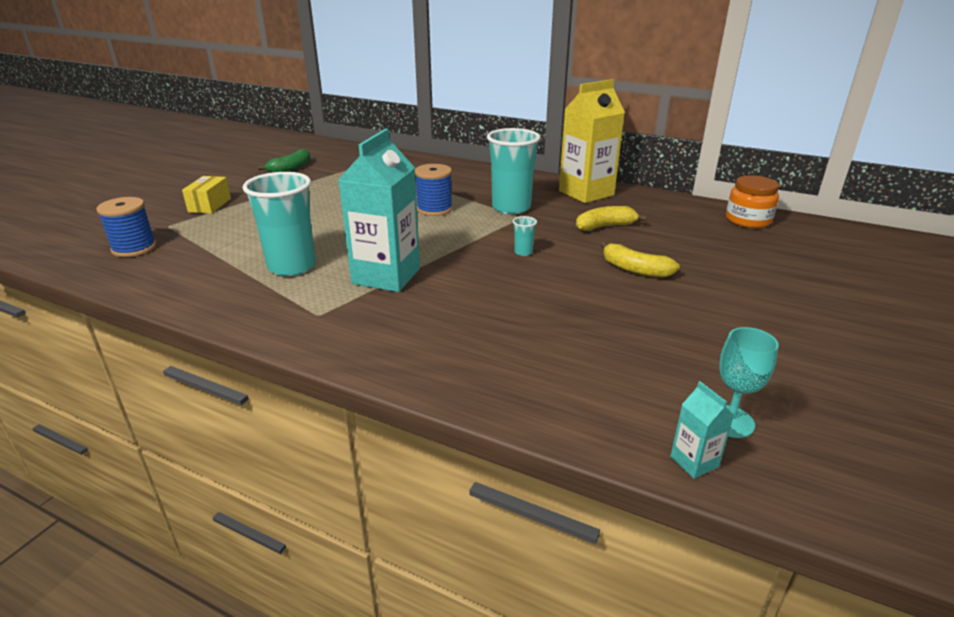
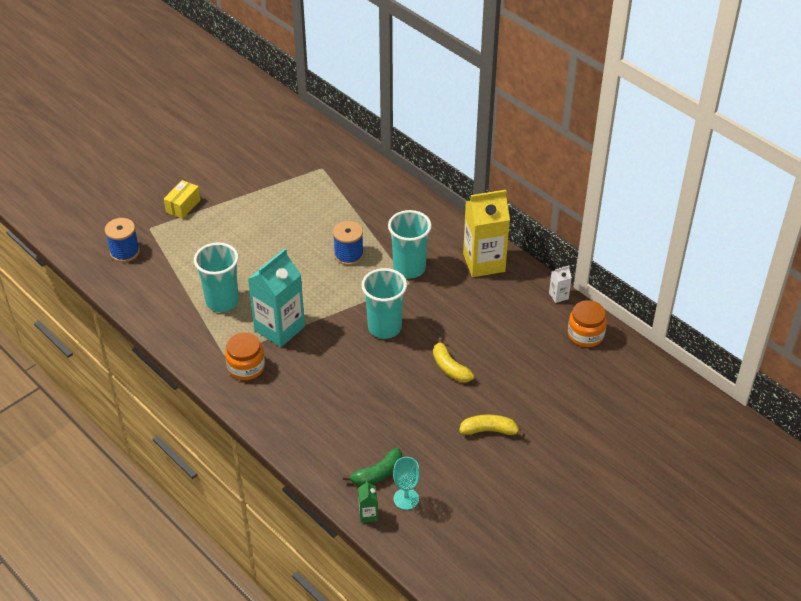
camera: 20 degrees right, 15 degrees up
(290, 169) = (258, 161): green banana -> green banana (377, 474)
(358, 321) = (246, 367): none -> orange jar
(523, 252) = (384, 327): turquoise cup -> turquoise cup, size x2.46
(605, 226) = (465, 313): yellow banana -> yellow banana (489, 430)
(686, 201) = (558, 296): none -> white carton
(694, 462) = (368, 514): turquoise carton -> green carton

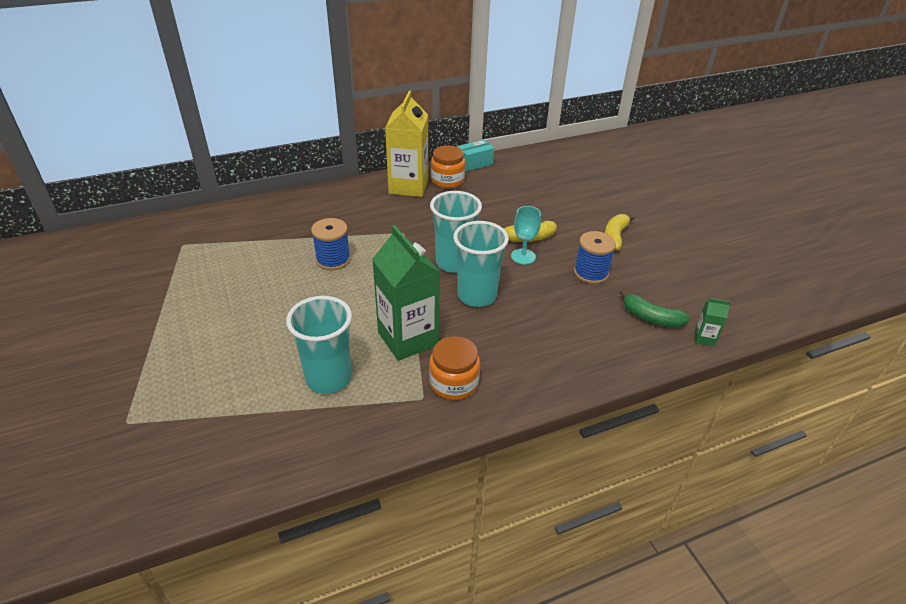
camera: 70 degrees left, 5 degrees down
(125, 252) = (148, 464): blue spool -> blue spool (591, 273)
(183, 206) = (120, 375): yellow box -> none
(279, 328) = (408, 338): turquoise carton -> green carton
(377, 474) = (651, 318): green banana -> green banana turned 135 degrees clockwise
(406, 499) = (687, 307): turquoise goblet -> turquoise goblet (523, 256)
(409, 268) = (383, 227): turquoise cup -> turquoise cup (477, 296)
(558, 296) = (474, 163): white carton -> turquoise box
(585, 334) = (525, 163): orange jar -> orange jar (447, 180)

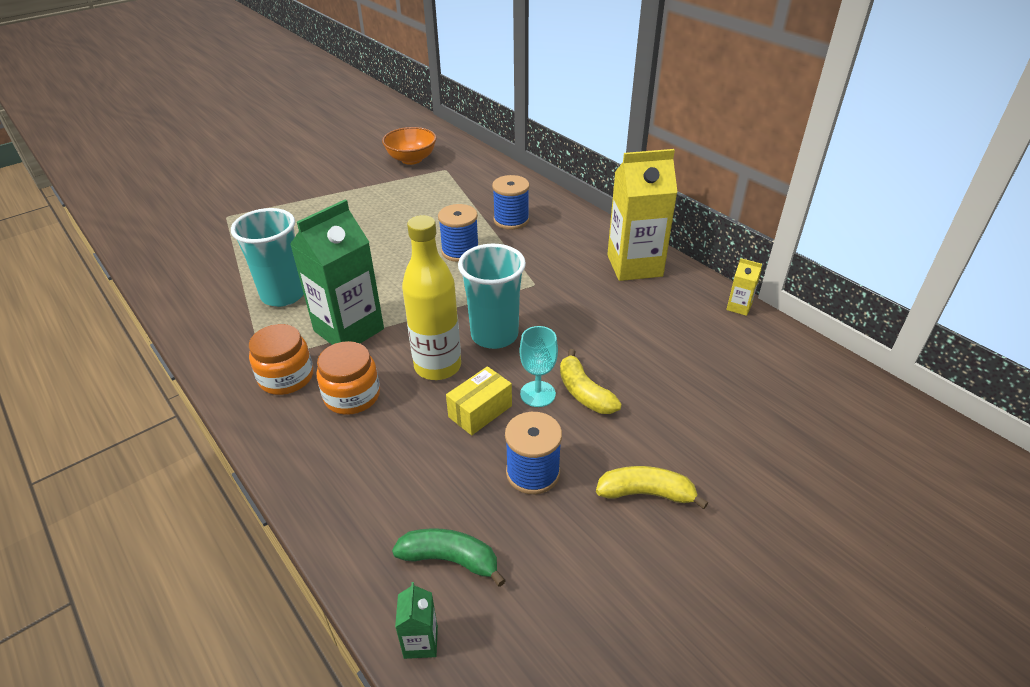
camera: 75 degrees right, 0 degrees up
(138, 262) = (411, 159): none -> orange bowl
(306, 225) = (511, 220): none -> blue spool
(447, 180) = (674, 292): orange jar -> orange jar (352, 396)
(474, 163) = (739, 307): turquoise box -> yellow carton
(477, 296) = (438, 366): turquoise cup -> yellow bottle
(531, 284) = (480, 411): none -> yellow box
(651, 318) = (450, 560): green banana -> green banana turned 90 degrees clockwise

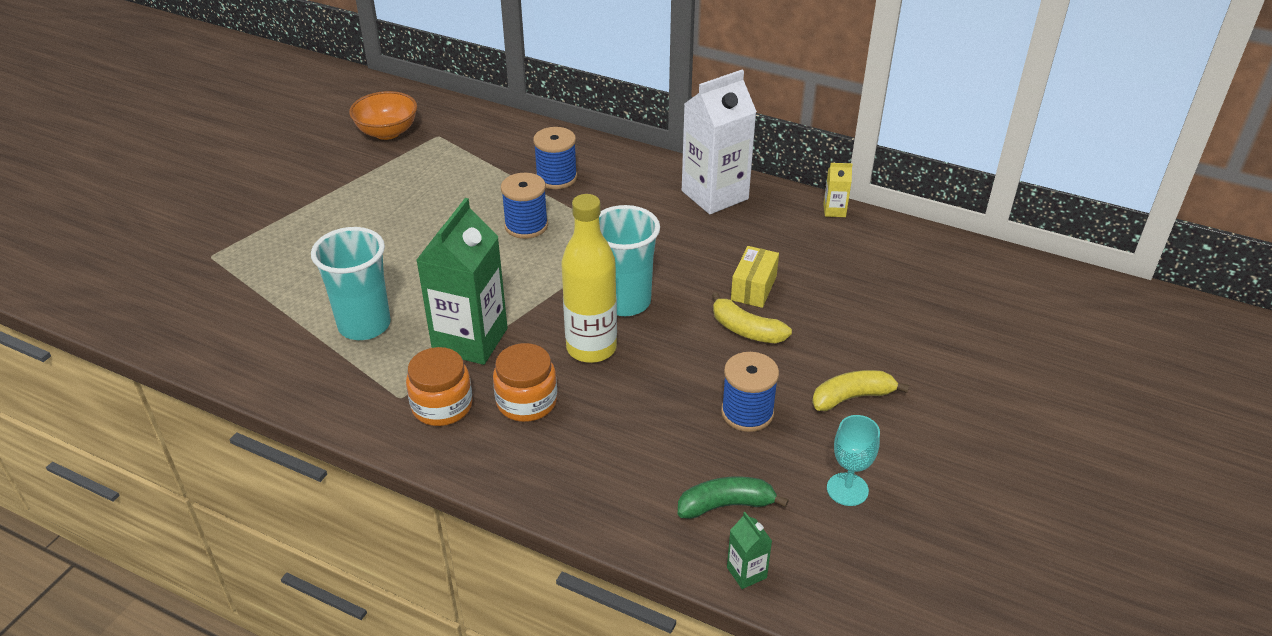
camera: 25 degrees left, 0 degrees up
(480, 411) = (663, 376): yellow box -> yellow box (754, 288)
(537, 394) = (705, 344): turquoise goblet -> turquoise goblet (847, 489)
(634, 265) = (714, 195): yellow carton -> white carton

